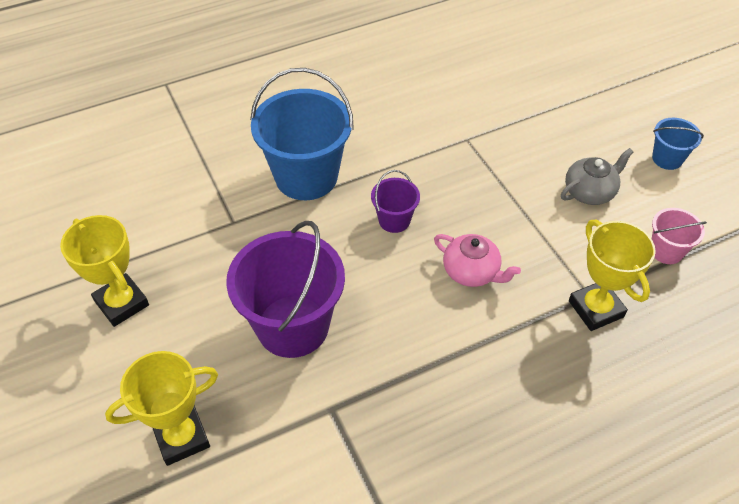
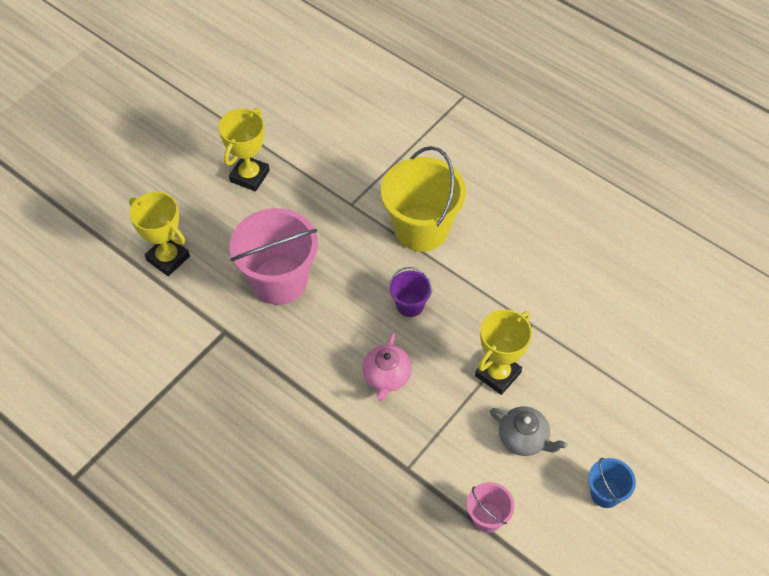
camera: 65 degrees right, 5 degrees up
(293, 326) = (279, 281): purple bucket -> pink bucket
(306, 176) = (421, 229): blue bucket -> yellow bucket
(595, 309) = (395, 477): yellow trophy -> yellow trophy (498, 374)

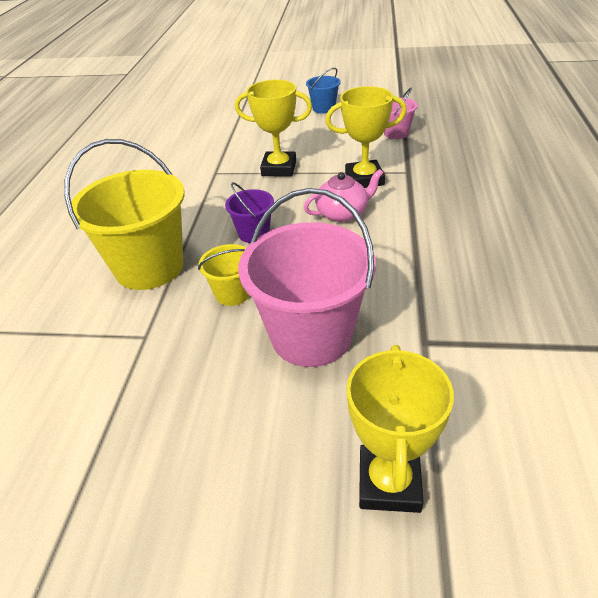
camera: 120 degrees left, 15 degrees down
(249, 176) = (153, 481): yellow trophy -> yellow trophy (364, 179)
(352, 261) = (233, 293): none -> yellow bucket
(524, 438) = (320, 142): grey teapot -> none

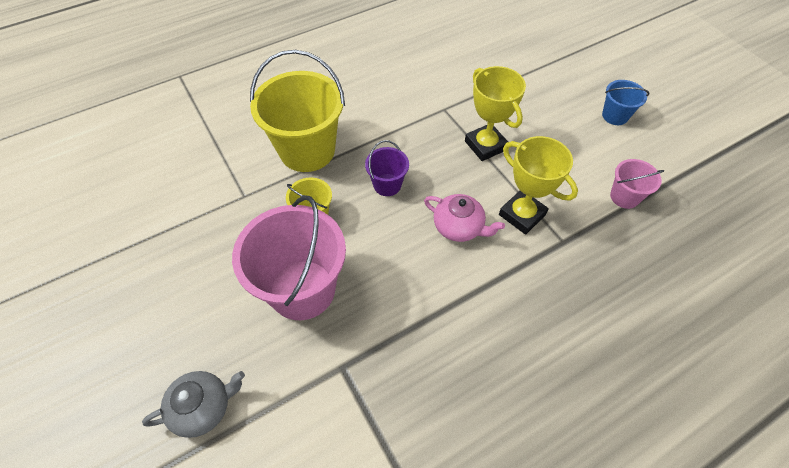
camera: 50 degrees right, 15 degrees up
(389, 482) = (203, 407): yellow trophy -> grey teapot

